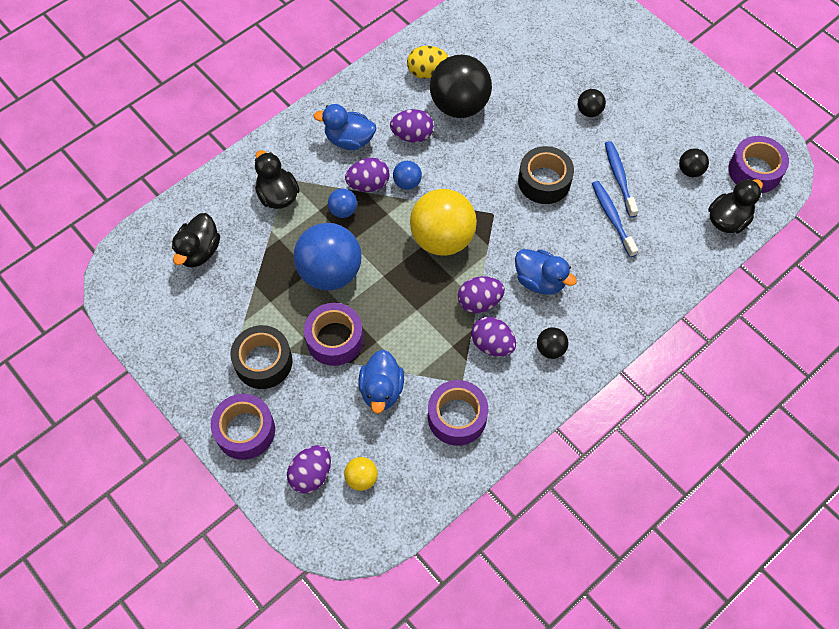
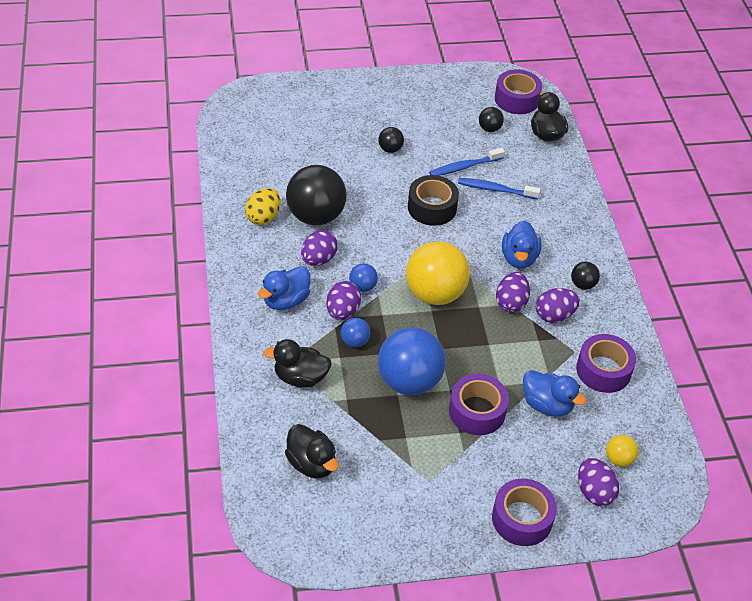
camera: 60 degrees left, 15 degrees down
(263, 362) = (463, 472): black tape -> none
(540, 281) = (519, 258): blue duck -> blue duck turned 120 degrees clockwise
(619, 178) = (464, 167): blue toothbrush -> blue toothbrush turned 45 degrees counterclockwise

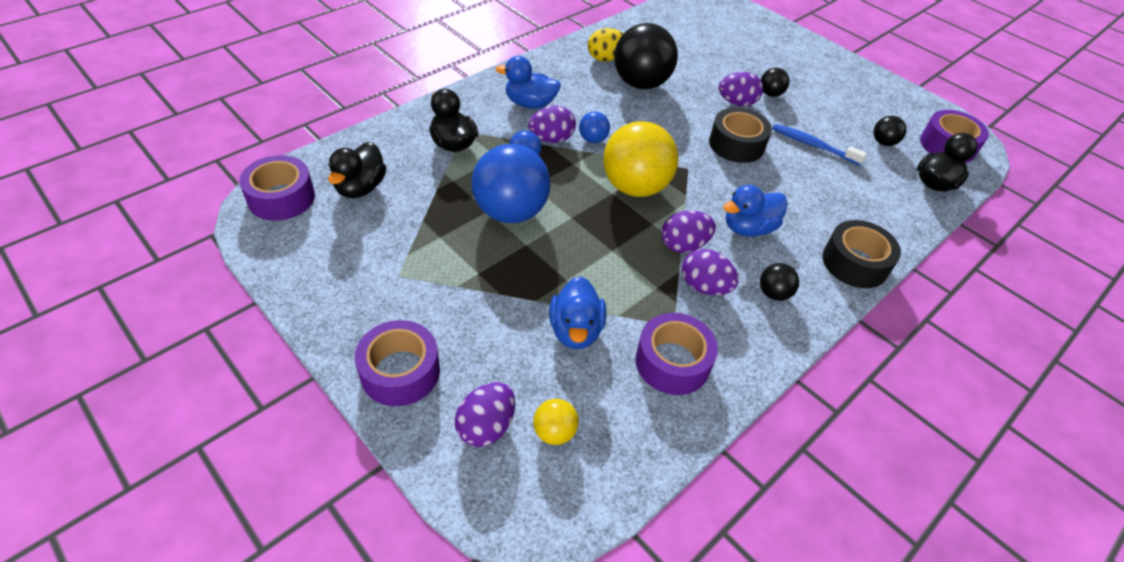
camera: 55 degrees right, 0 degrees up
(318, 259) = (595, 103): purple egg -> purple egg (736, 103)
(477, 411) = (516, 276): purple tape -> purple tape (281, 198)
(495, 189) = (814, 176): blue toothbrush -> none
(585, 227) = (855, 263): none -> black tape

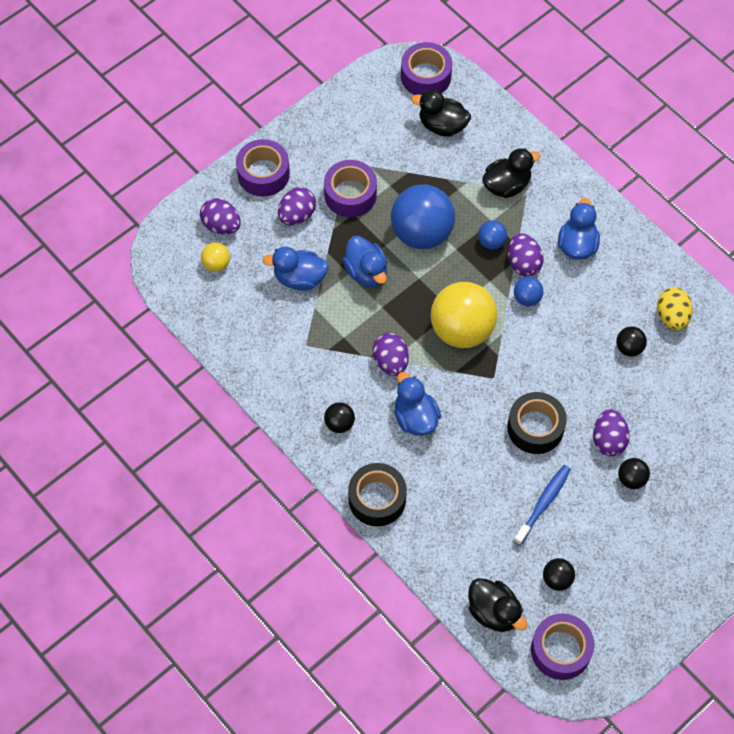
camera: 95 degrees right, 15 degrees up
(564, 262) = (366, 272): none -> blue duck
(641, 84) = (629, 348): black ball -> black ball, size x0.45
(672, 362) = (271, 340): purple tape -> purple tape (350, 194)
(704, 287) = (345, 372): purple egg -> purple egg (297, 215)

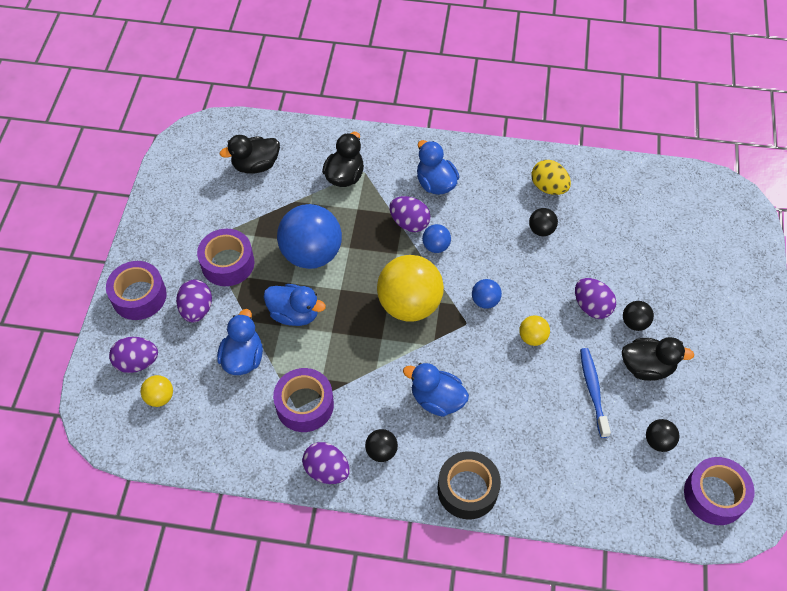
camera: 40 degrees left, 5 degrees down
(299, 278) = (243, 358): blue duck -> blue duck turned 135 degrees clockwise
(390, 362) = (377, 370): purple egg -> purple egg (327, 470)
(426, 76) = (210, 138): purple tape -> purple tape (304, 405)
(491, 242) = (371, 224): blue ball -> blue ball (485, 301)
(494, 612) = (640, 507): black duck -> black duck (647, 367)
(535, 428) = (532, 337): black tape -> yellow ball

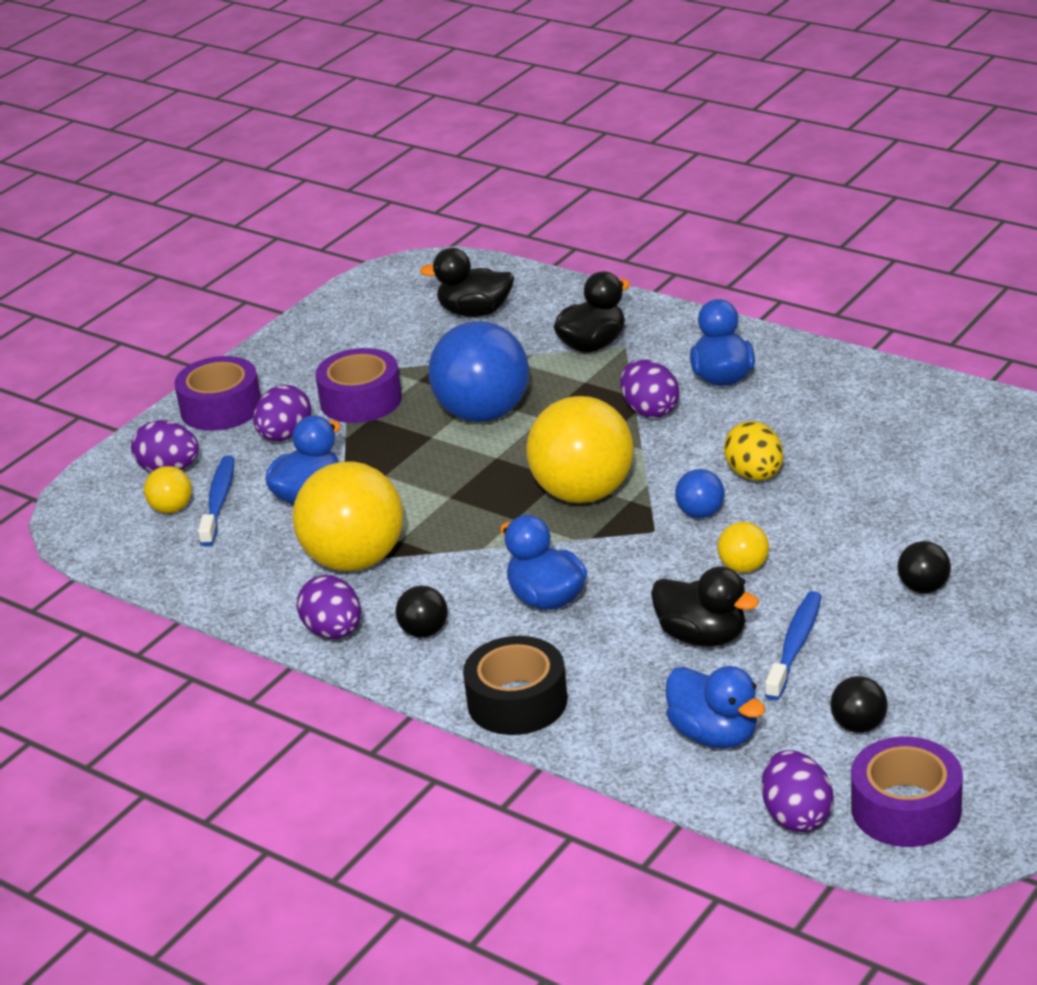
camera: 30 degrees right, 25 degrees down
(187, 380) = (219, 501): none -> blue toothbrush
(294, 314) = (412, 468): blue duck -> blue duck (714, 734)
(304, 405) = (355, 560): purple tape -> yellow ball
(436, 246) = (670, 442): blue ball -> none
(541, 230) = (849, 457): black ball -> none
(548, 187) = (898, 414): yellow egg -> yellow egg (755, 475)
(591, 306) = (866, 555): purple egg -> purple egg (796, 816)
(647, 367) = (905, 640): black duck -> black duck (702, 637)

